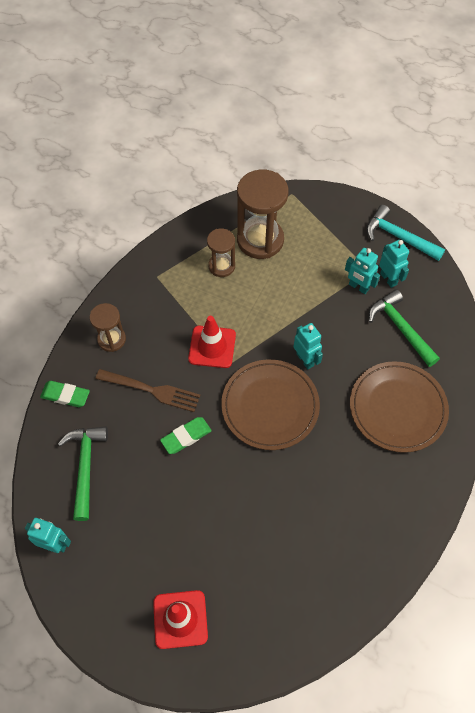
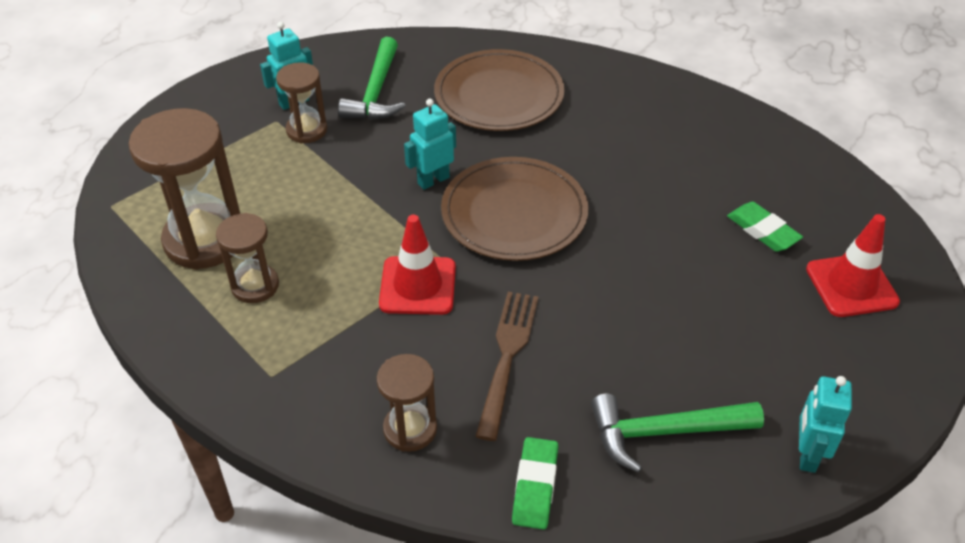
camera: 95 degrees left, 15 degrees down
(186, 437) = (582, 304): green eraser -> green eraser (763, 230)
(358, 287) = (307, 130): turquoise robot -> brown hourglass
(398, 237) = (220, 92): turquoise hammer -> none
(400, 328) = (376, 92): green hammer -> green hammer turned 45 degrees counterclockwise

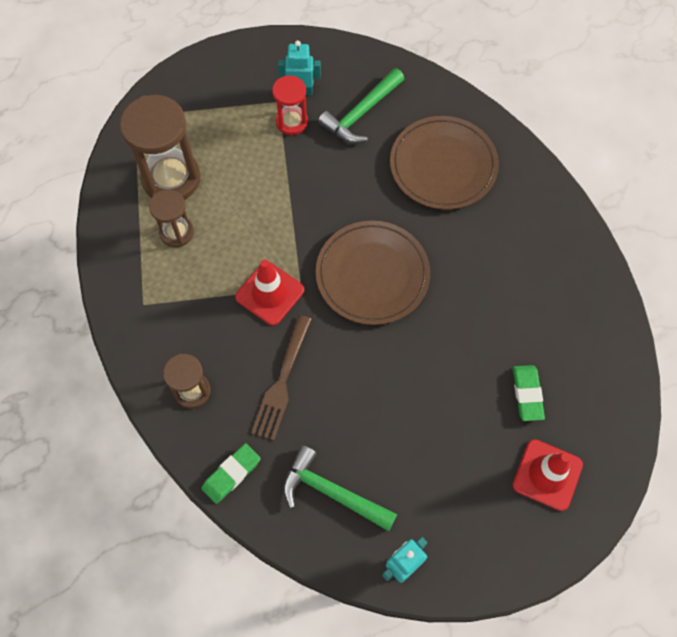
camera: 35 degrees right, 20 degrees up
(307, 130) = (291, 122): brown hourglass -> red hourglass
(433, 180) = (341, 214): turquoise robot -> none
(507, 358) = (282, 380): brown fork -> brown fork turned 150 degrees clockwise

